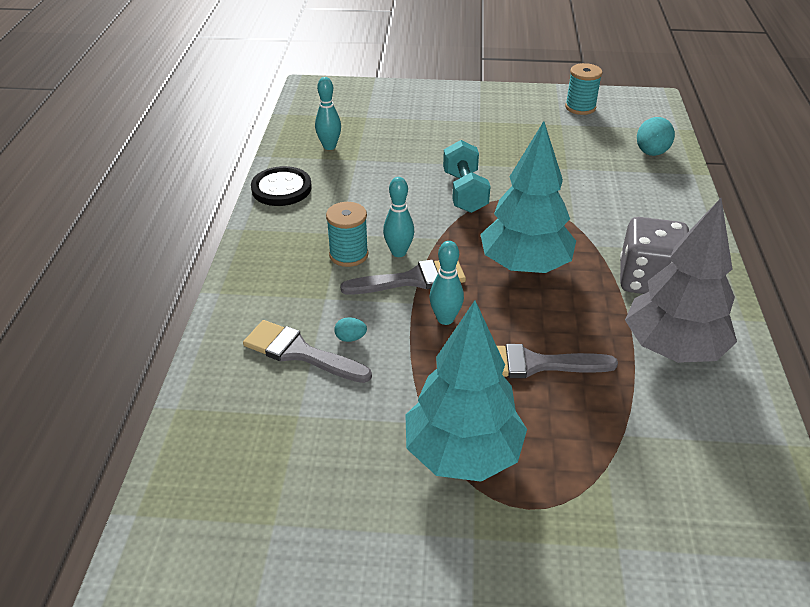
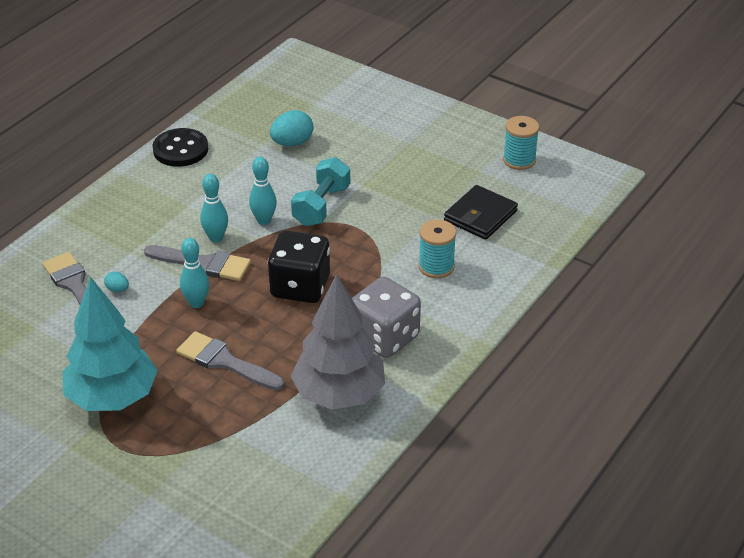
camera: 30 degrees right, 0 degrees up
(329, 146) = (254, 123): turquoise bowling pin -> turquoise bowling pin (264, 220)
(348, 255) = (177, 225): turquoise spool -> turquoise spool (436, 267)
(525, 266) = (300, 287): turquoise tree -> black dice
(602, 156) = (480, 216): none -> black wallet
(651, 153) = (530, 229): turquoise egg -> turquoise egg (292, 143)

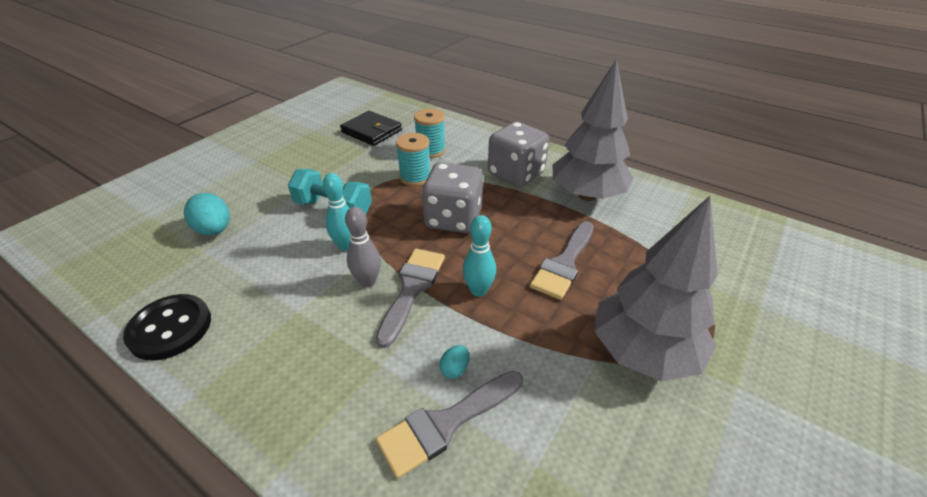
camera: 90 degrees left, 0 degrees up
(112, 397) = (643, 352): turquoise tree -> grey tree
(216, 238) = (367, 281): turquoise bowling pin -> grey bowling pin
(300, 287) = (453, 219): black dice -> grey dice
(519, 160) = (307, 114): turquoise spool -> turquoise spool (415, 177)

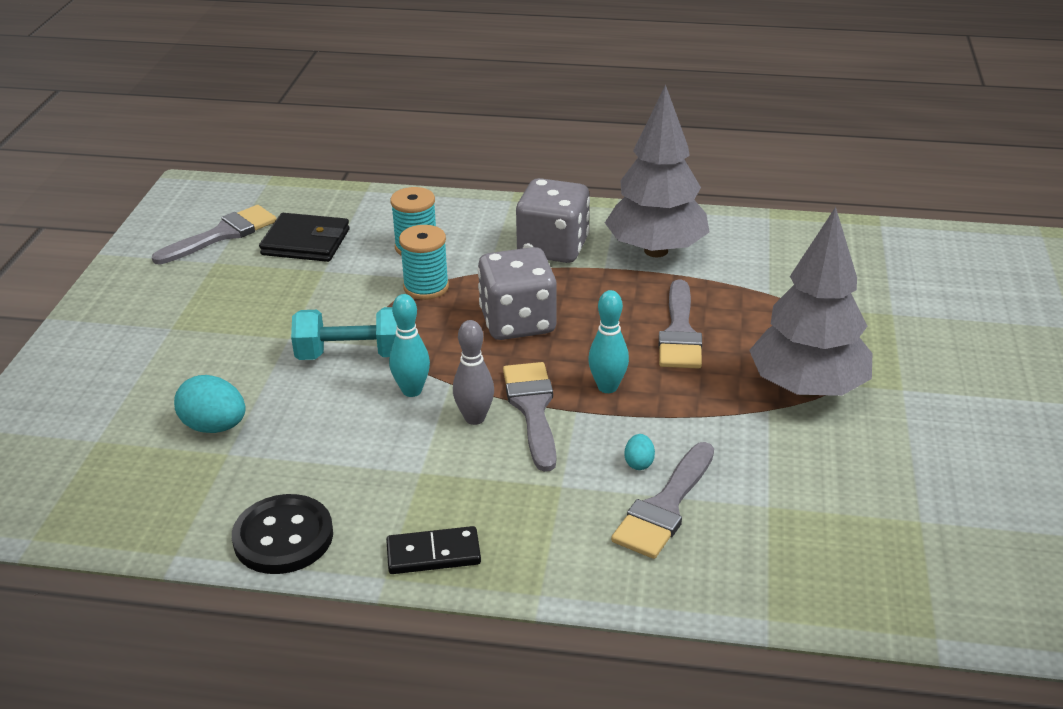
camera: 25 degrees left, 5 degrees down
(244, 388) = (433, 554): none -> black domino
(333, 116) = (222, 234): none -> grey brush

